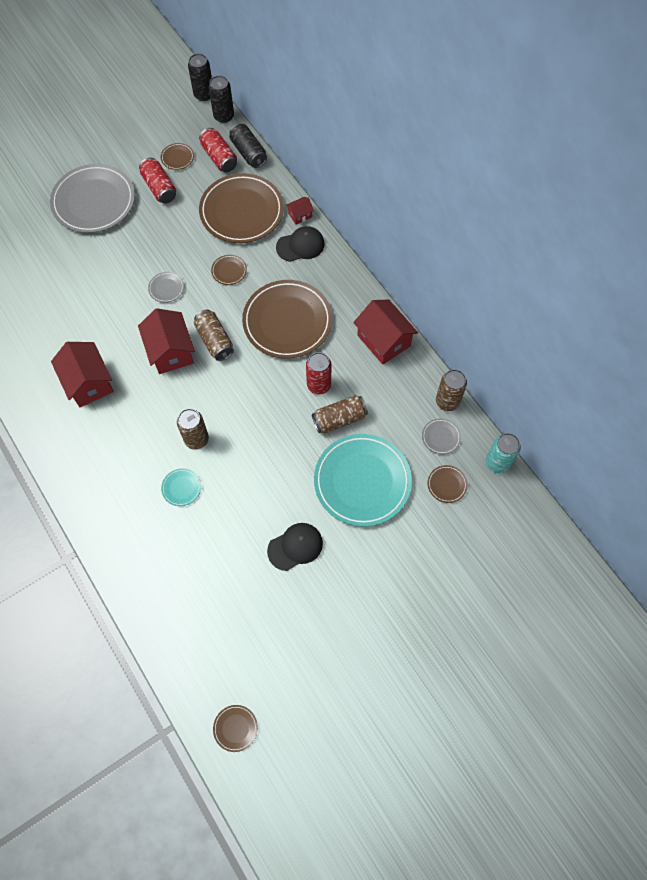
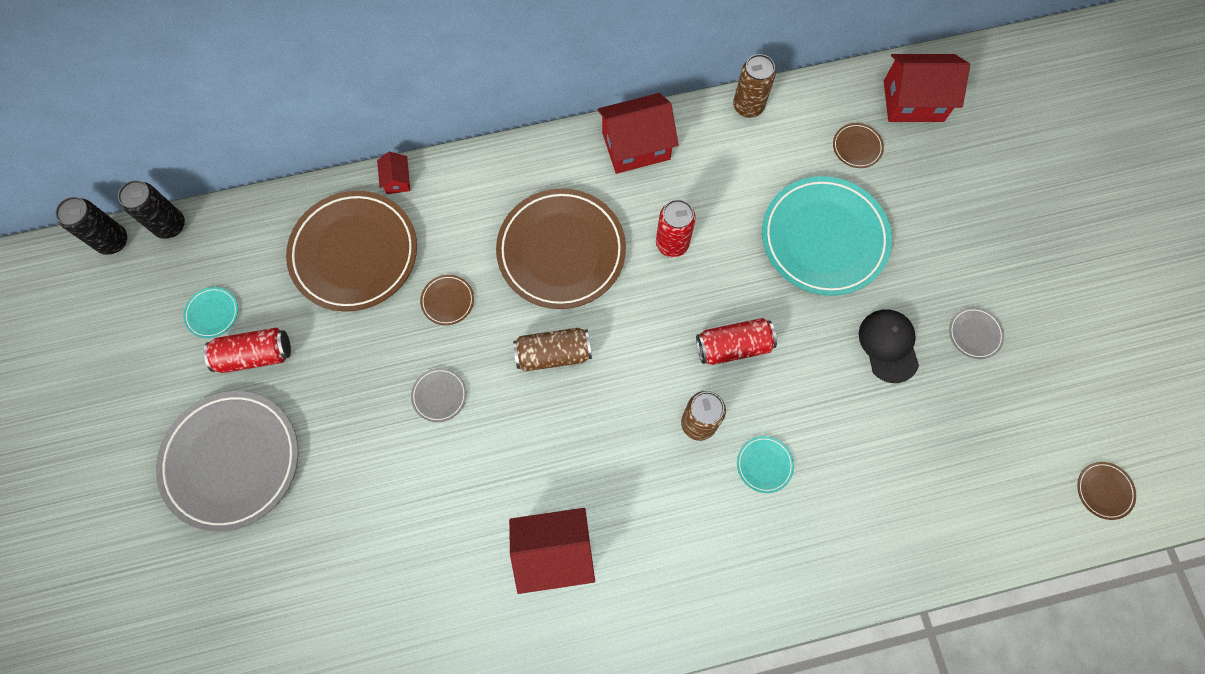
camera: 70 degrees left, 5 degrees up
(170, 351) = (547, 419): red house -> red house (913, 101)
(177, 158) = (212, 313): brown plate -> turquoise plate
(219, 157) = (243, 254): red can -> red can (733, 346)
(248, 153) = (255, 212): black can -> none
(300, 245) = (447, 195): black cap -> none
(339, 419) = (729, 235): brown can -> none
(441, 437) = (793, 131): grey plate -> grey plate (974, 334)
(497, 463) = (845, 84): turquoise can -> none

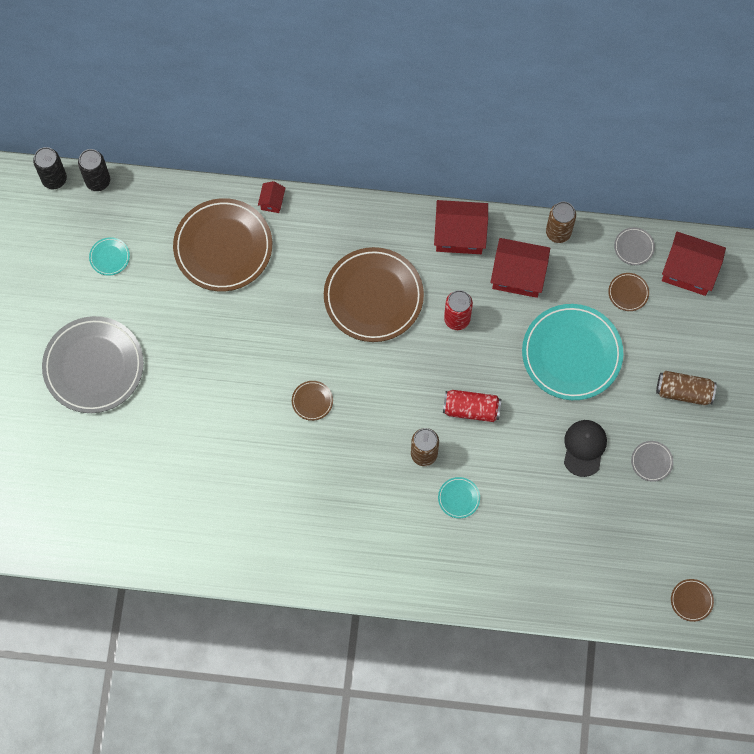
camera: 20 degrees right, 0 degrees up
(255, 355) = (130, 298): red can -> none
(439, 395) = (249, 371): grey plate -> grey plate (634, 247)
(447, 301) = (278, 305): brown plate -> brown plate (312, 401)
(553, 354) = (340, 370): brown can -> brown can (684, 392)
(554, 552) = (291, 504): red house -> red house (518, 275)

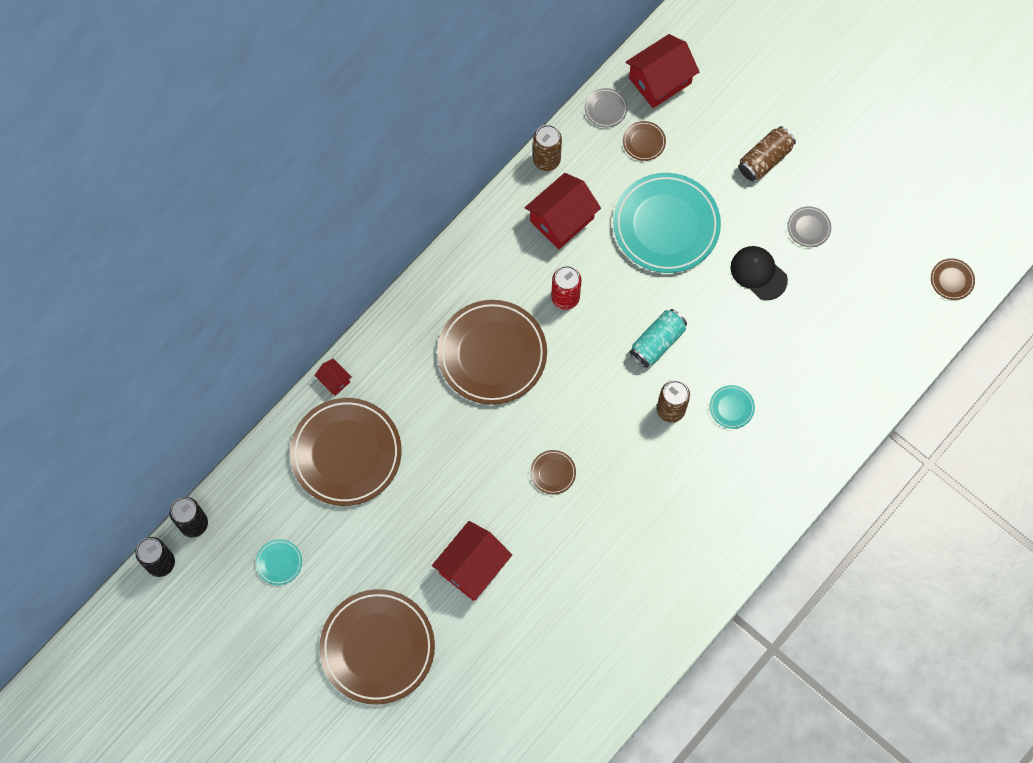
camera: 55 degrees left, 0 degrees up
(93, 366) = (377, 647): grey plate -> brown plate
(459, 235) = (488, 242): red house -> red house (472, 567)
(471, 409) = (657, 342): red can -> turquoise can

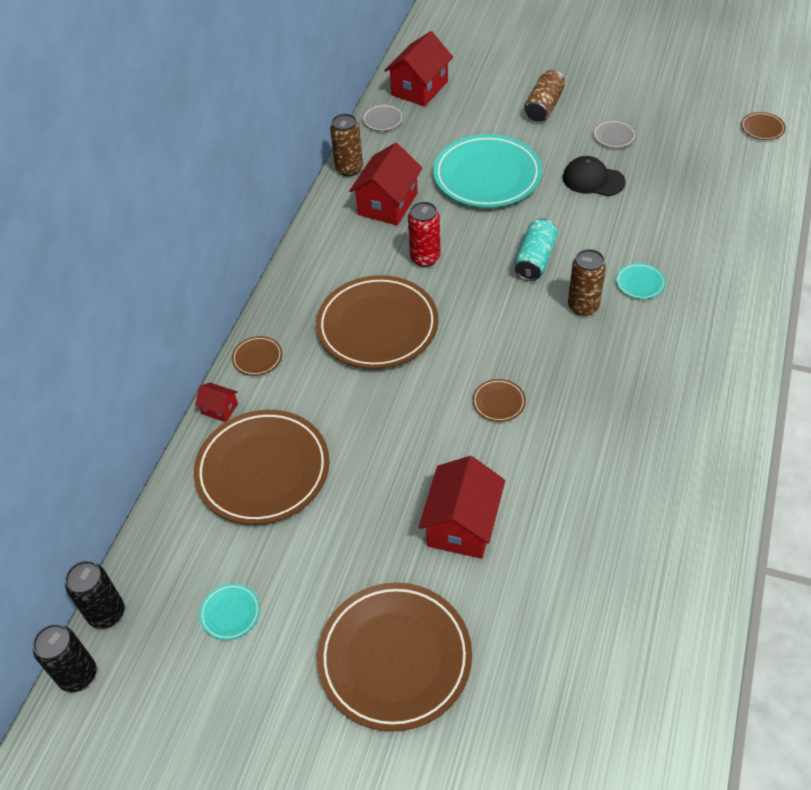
camera: 20 degrees left, 20 degrees down
(644, 142) = (430, 129): brown plate -> brown plate (257, 358)

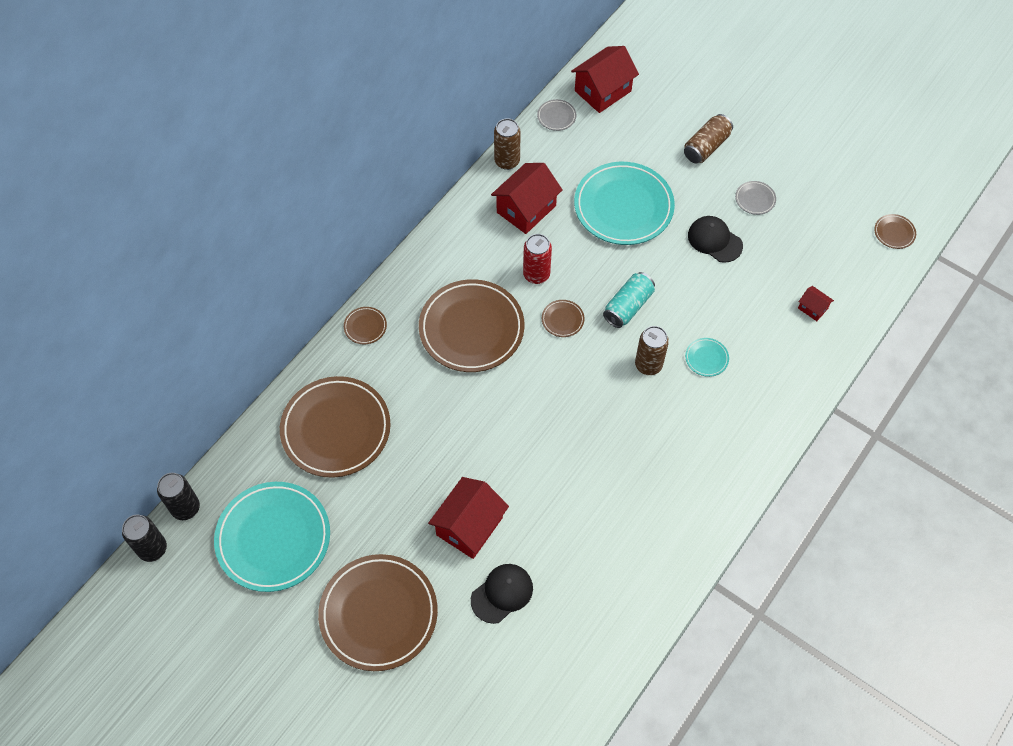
camera: 15 degrees right, 10 degrees up
(219, 409) = (320, 364): red house -> red house (812, 308)
(230, 613) = (273, 538): turquoise plate -> turquoise plate, size x2.45
(498, 402) = (541, 431): brown plate -> brown plate (562, 319)
(533, 585) = (502, 593): none -> black cap

